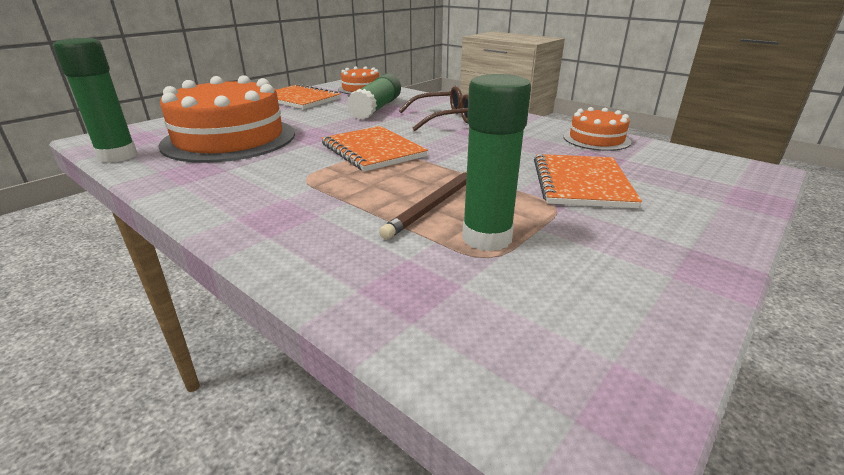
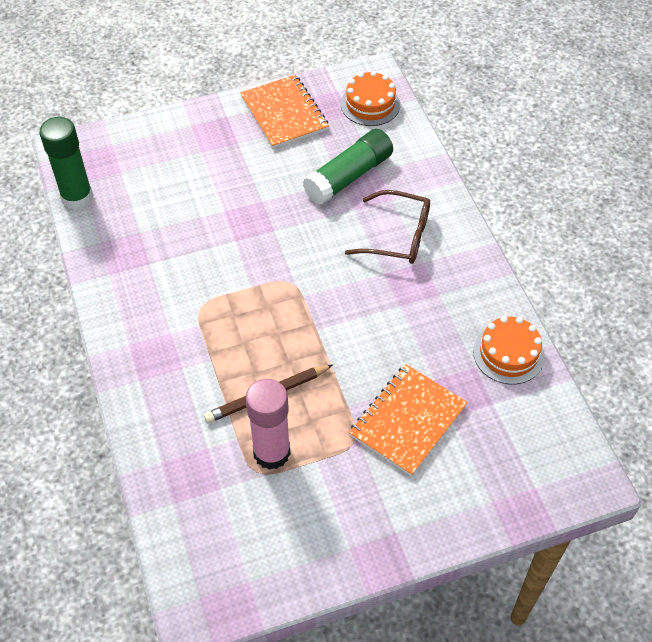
camera: 30 degrees right, 25 degrees up
(229, 139) = (174, 198): orange cake -> none
(373, 150) = (281, 280): orange notebook -> none
(486, 238) = (271, 453): green glue stick -> pink glue stick

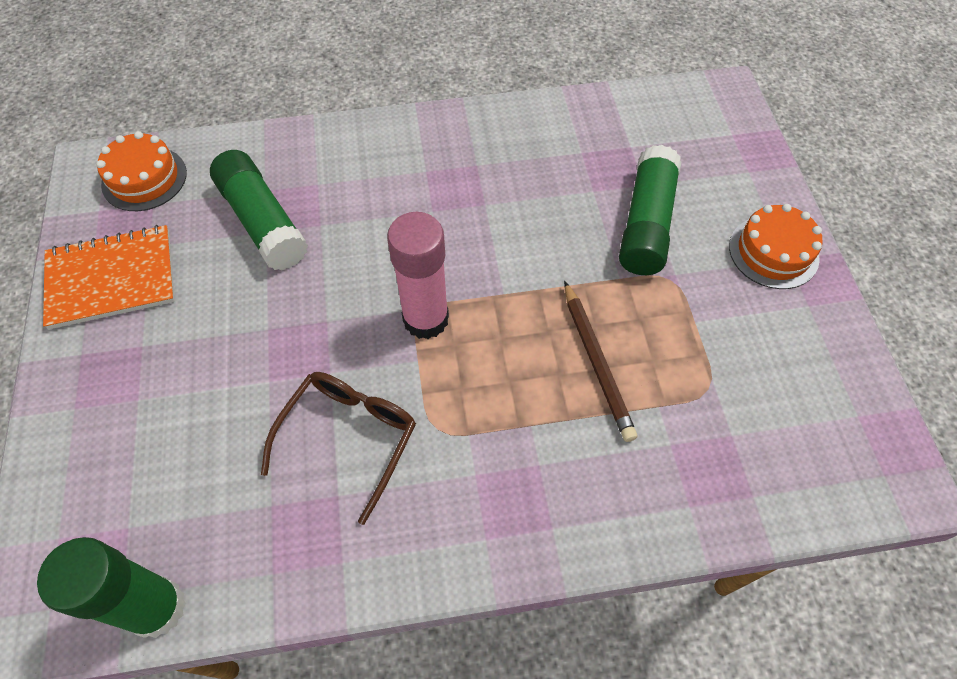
camera: 80 degrees left, 5 degrees up
(271, 453) = (682, 368): pink glue stick -> pink glue stick (426, 319)
(398, 236) = (379, 188): brown glasses -> brown glasses (349, 438)
(408, 421) = (646, 224): orange notebook -> green glue stick
(508, 353) = (569, 122): orange cake -> orange cake (773, 252)

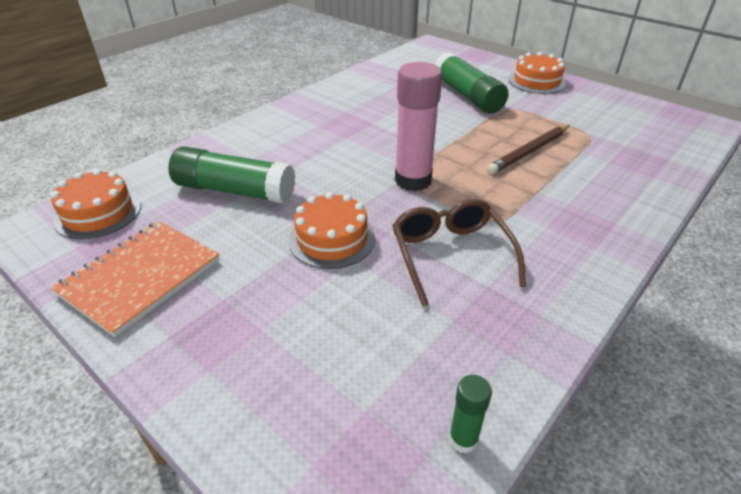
camera: 40 degrees left, 20 degrees down
(157, 608) = (463, 439): green glue stick -> green glue stick, size x0.47
(277, 342) = (332, 239): none -> orange cake
(596, 363) = (528, 152): brown pencil -> brown pencil turned 105 degrees clockwise

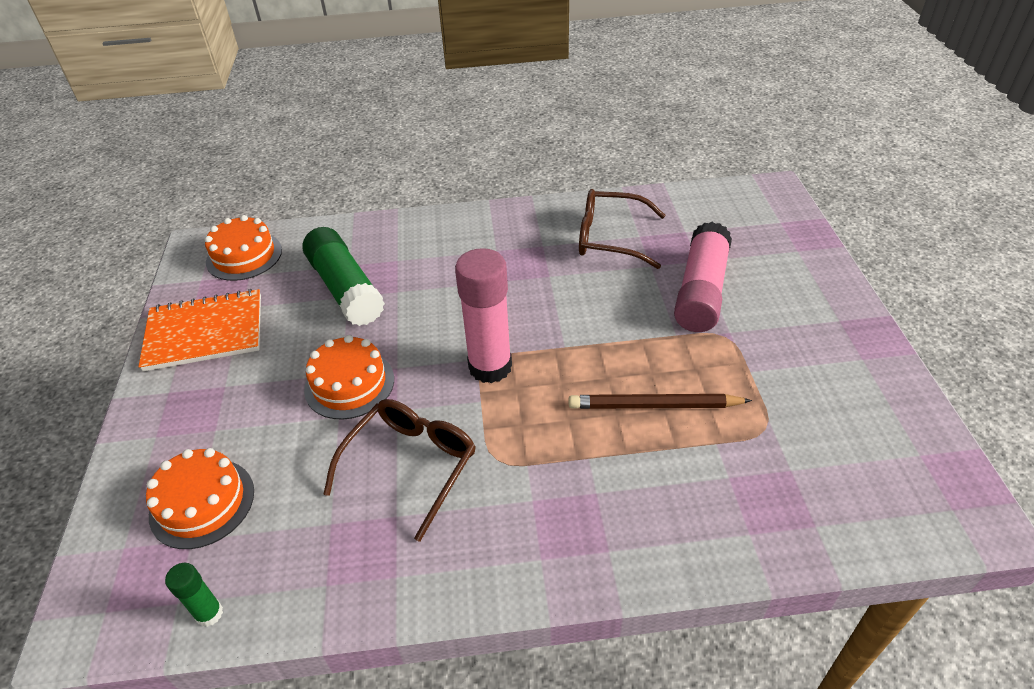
camera: 45 degrees right, 5 degrees up
(380, 93) = (610, 238): none -> brown glasses
(467, 96) = (701, 291): green glue stick -> pink glue stick
(536, 81) = (825, 314): orange cake -> orange cake (202, 503)

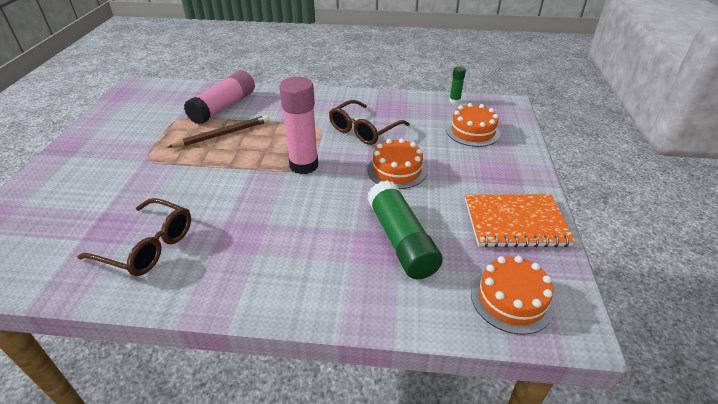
camera: 170 degrees left, 5 degrees down
(653, 405) = (223, 134): brown pencil -> brown pencil turned 45 degrees counterclockwise
(701, 291) = (129, 187): pink glue stick -> pink glue stick (224, 107)

